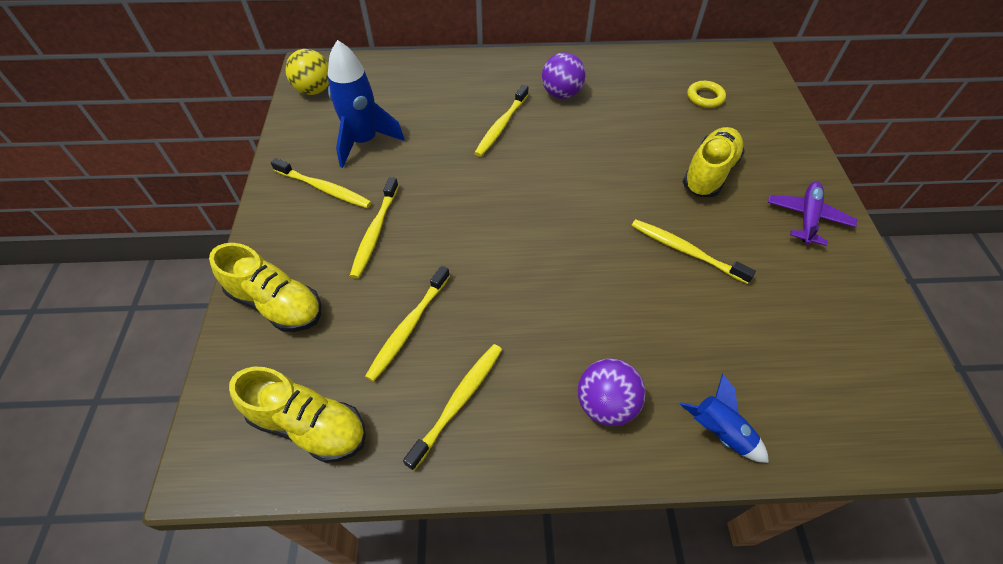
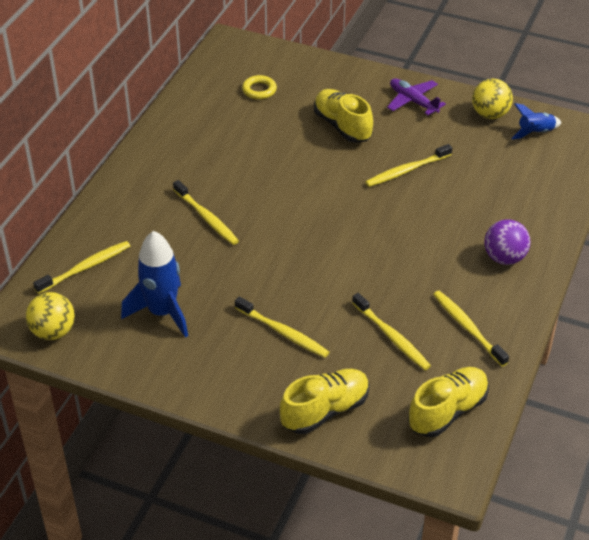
camera: 65 degrees left, 10 degrees down
(325, 189) = (208, 354): yellow toothbrush -> yellow toothbrush (86, 267)
(561, 94) = (192, 167): purple ball -> none
(720, 432) = (546, 216): blue rocket -> blue rocket (535, 132)
(860, 300) = (490, 114): none -> yellow ball

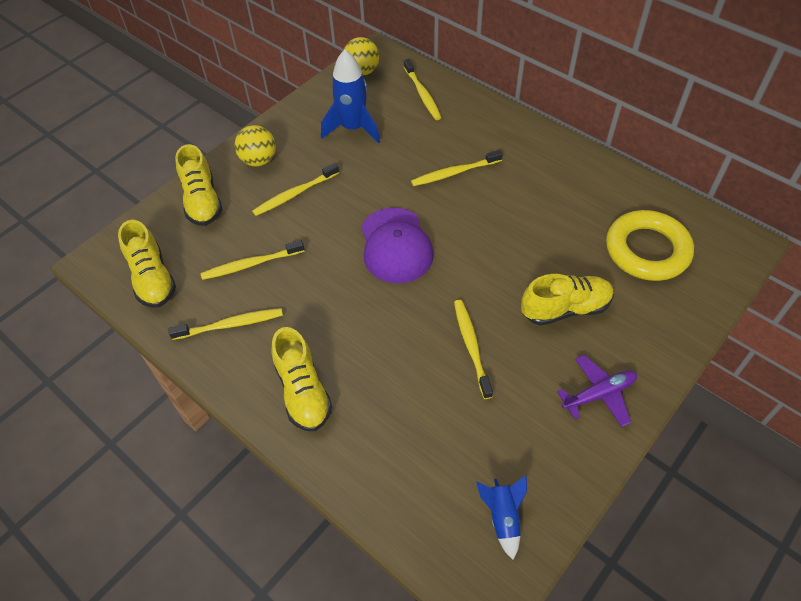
camera: 110 degrees right, 10 degrees up
(259, 90) = (647, 250): yellow ring -> yellow ring, size x2.15
(320, 238) = (395, 245): none -> purple cap
(490, 114) = (554, 475): yellow ball -> yellow ball (259, 160)
(504, 258) = (303, 391): purple ball -> yellow shoe

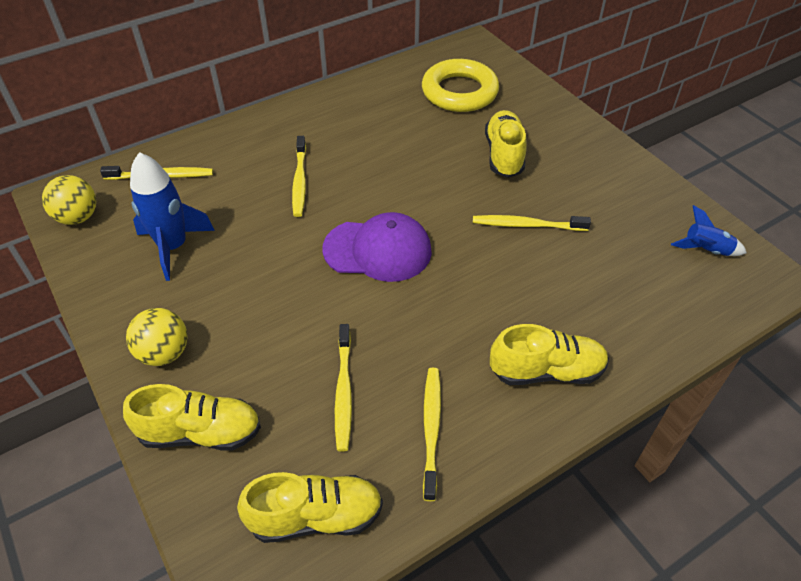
camera: 75 degrees left, 5 degrees down
(294, 194) = (249, 325): yellow toothbrush -> none
(599, 394) = (597, 161): purple plane -> none

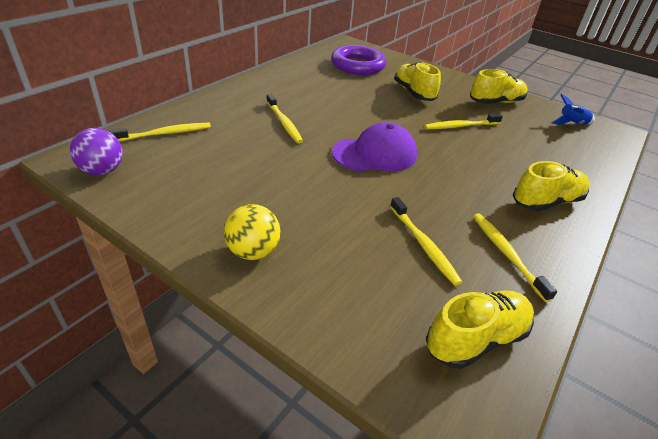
camera: 25 degrees left, 10 degrees down
(78, 217) = (102, 171): yellow ball -> purple ball
(173, 247) = (208, 177): blue rocket -> none
(200, 432) = (330, 303): yellow shoe -> yellow shoe (496, 102)
(459, 92) = (357, 65): yellow ring -> purple ring

